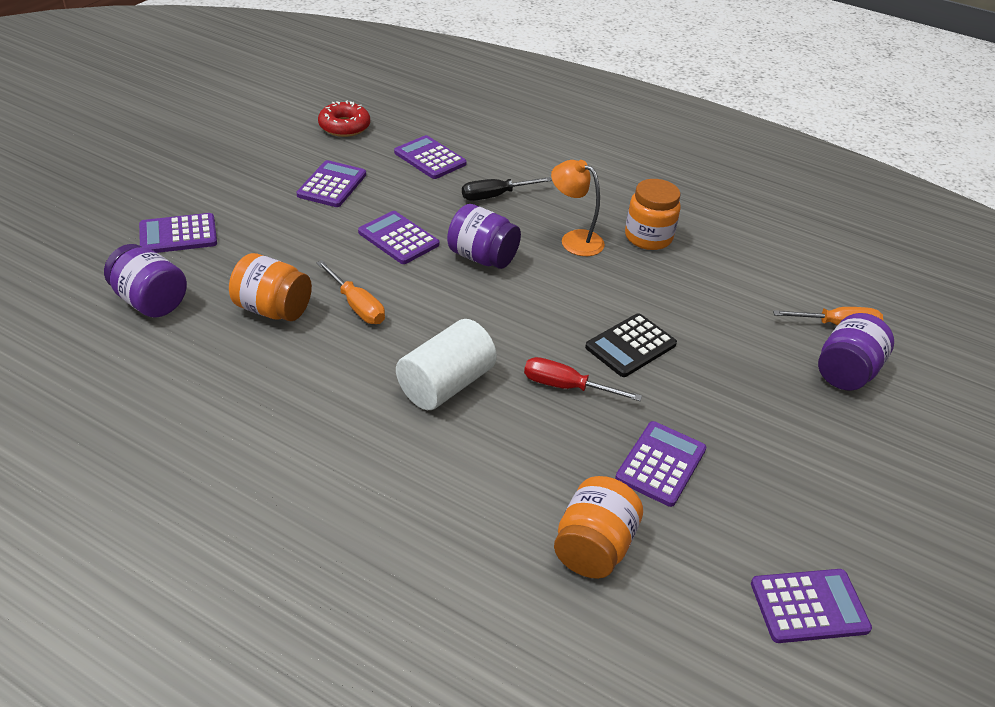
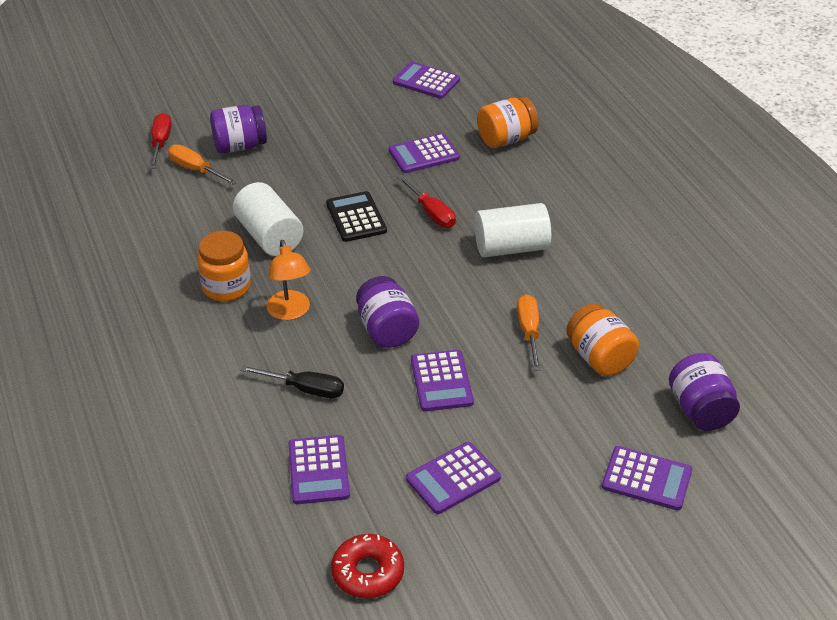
camera: 140 degrees left, 0 degrees up
(630, 346) = (356, 217): black calculator -> black calculator turned 105 degrees counterclockwise
(677, 292) = (269, 236): none -> white cylinder
(913, 338) = (161, 143): none -> red screwdriver

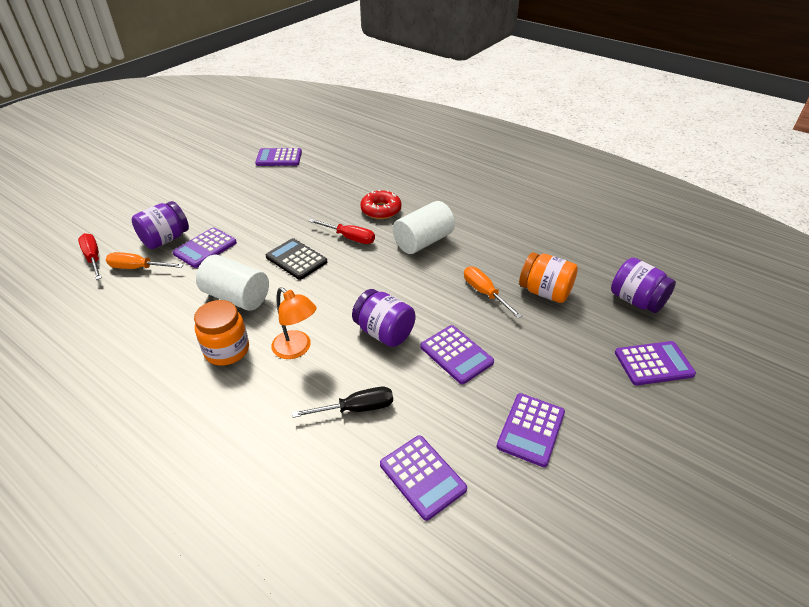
camera: 30 degrees left, 0 degrees up
(368, 572) = (539, 554): red donut -> red donut (381, 210)
(424, 154) = (313, 202): purple calculator -> purple calculator (205, 248)
(506, 139) = (362, 177): orange jar -> none

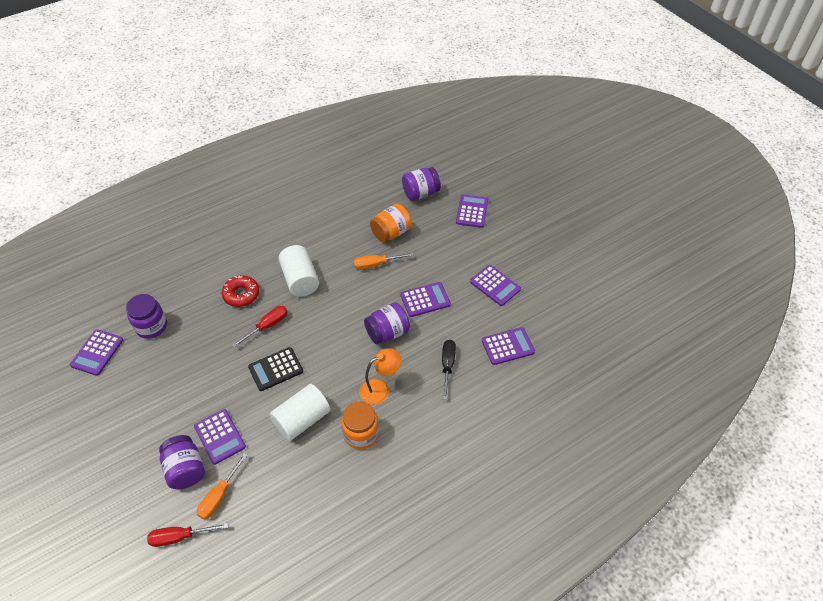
camera: 70 degrees left, 10 degrees up
(317, 174) = (151, 326): none -> purple jar

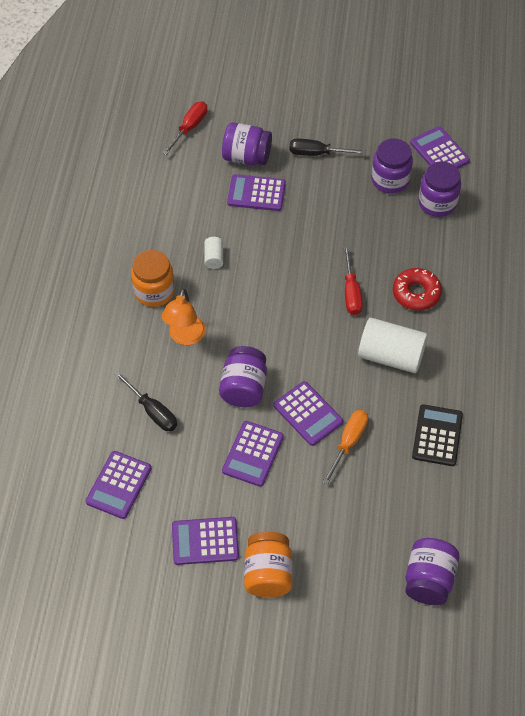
camera: 130 degrees right, 5 degrees up
(147, 364) = (390, 180): none -> purple jar
(149, 425) = (317, 153): none -> black screwdriver
(219, 496) = (199, 166): orange screwdriver -> none
(275, 369) = (290, 270): black calculator -> black calculator (437, 435)
(302, 420) = (214, 258): white cylinder -> white cylinder, size x0.48
(391, 233) = (385, 493): orange jar -> orange jar (268, 574)
(472, 211) = (343, 616): purple calculator -> purple calculator (308, 414)

